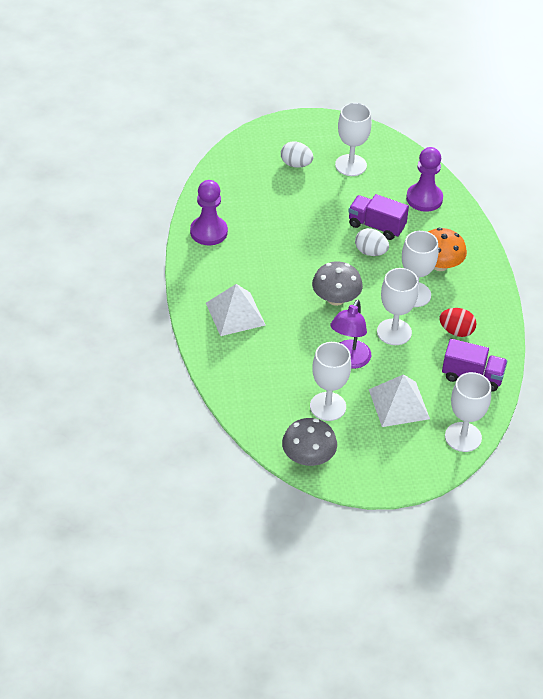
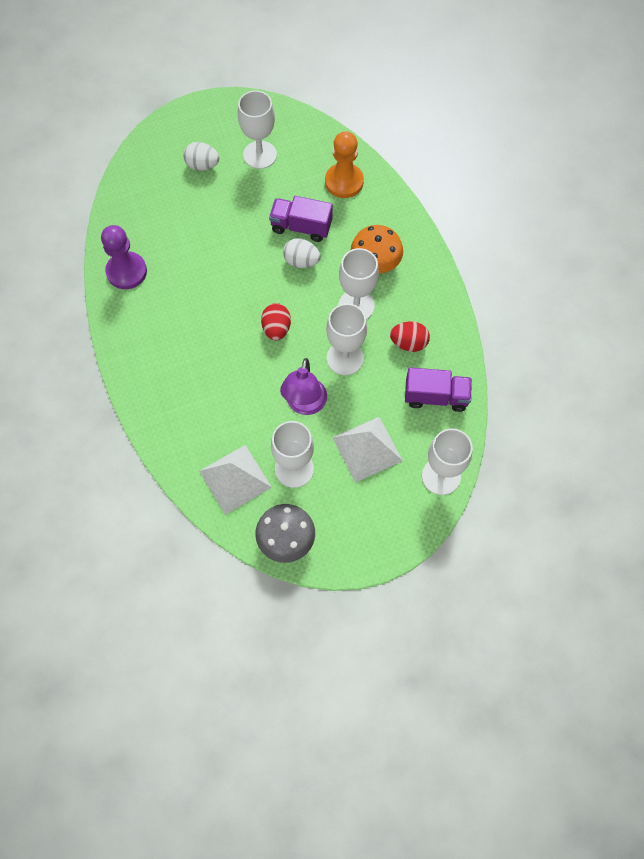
camera: 10 degrees left, 20 degrees up
(235, 314) = (174, 371): white pyramid -> white pyramid (235, 479)
(336, 298) = (276, 328): grey mushroom -> red egg
(424, 199) = (344, 182): purple pawn -> orange pawn

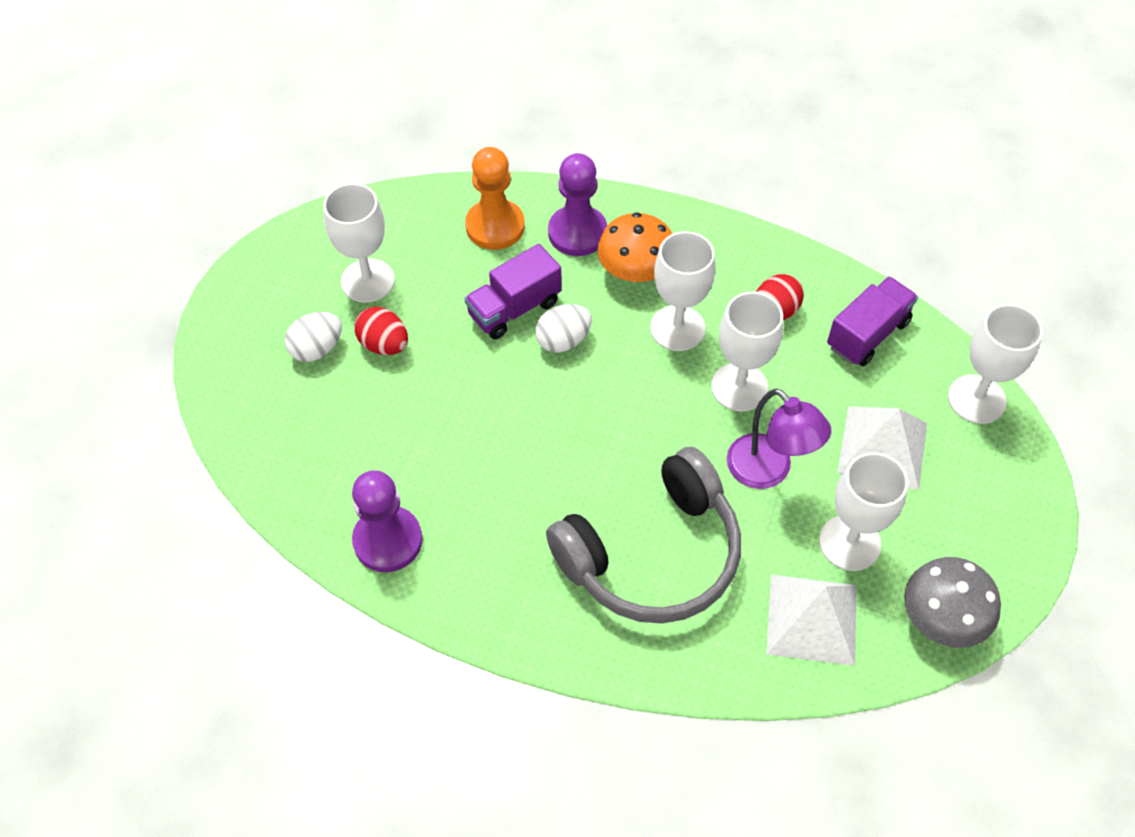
camera: 50 degrees left, 10 degrees down
(212, 385) = (652, 554): none -> grey headphones
(276, 328) = (634, 429): red egg -> red egg (384, 344)
(375, 220) = (577, 233): none -> purple pawn

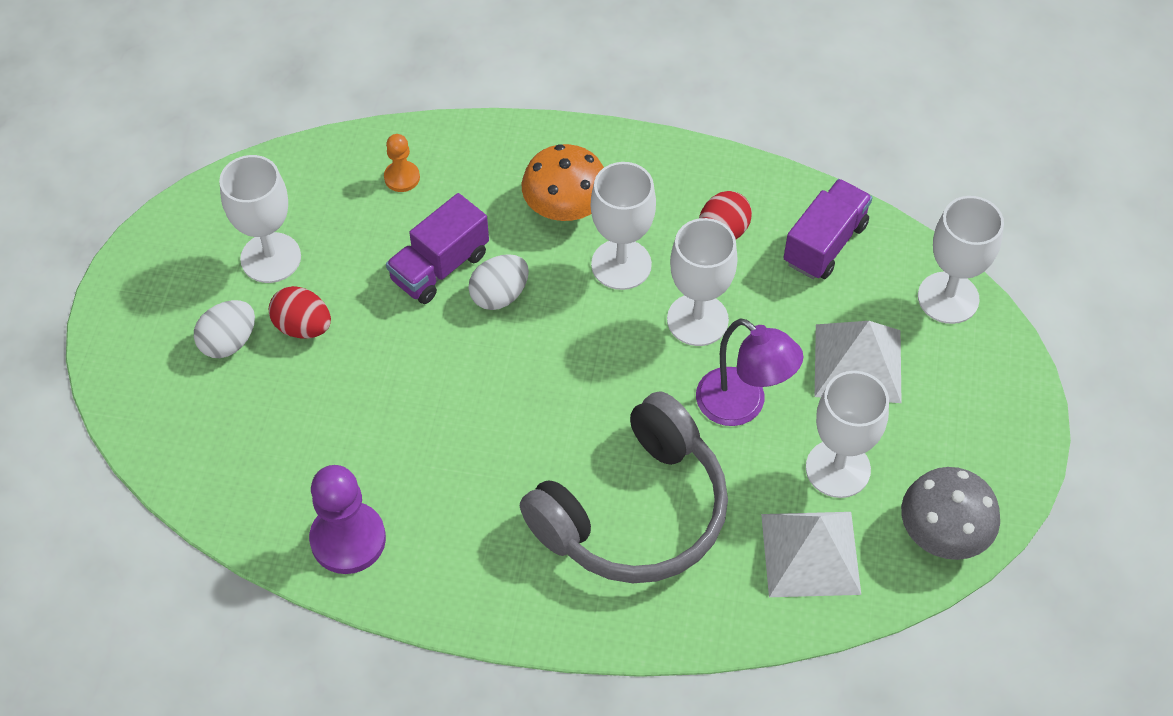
camera: 10 degrees left, 0 degrees up
(495, 226) = (402, 177): orange pawn -> orange pawn, size x0.54
(577, 233) = (494, 173): purple pawn -> none

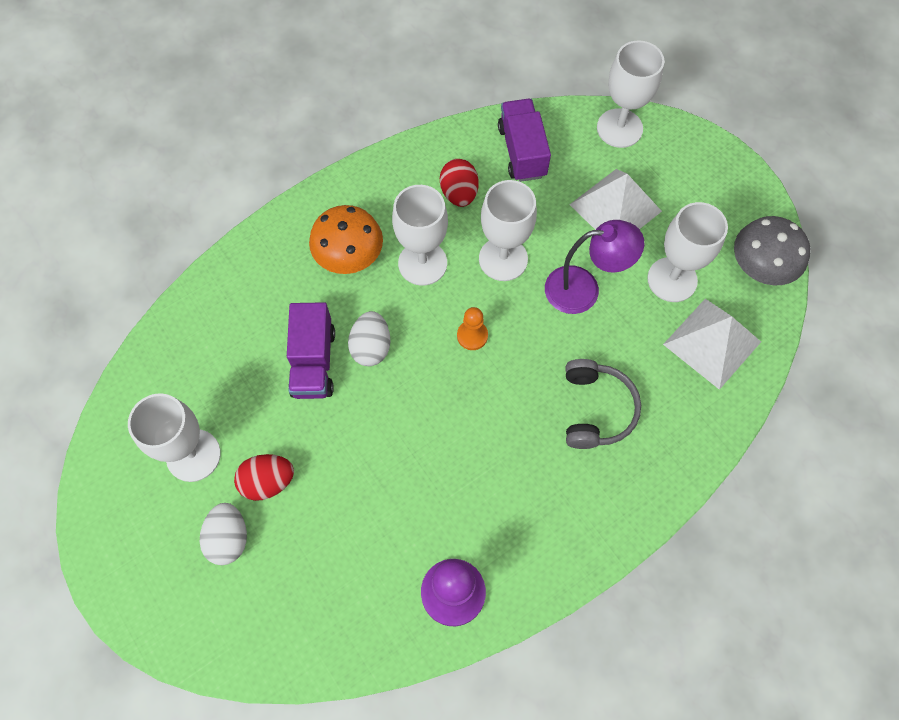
camera: 45 degrees left, 10 degrees up
(402, 177) = (223, 324): orange pawn -> orange pawn (472, 336)
(633, 511) = (595, 409): grey headphones -> grey headphones, size x0.57

